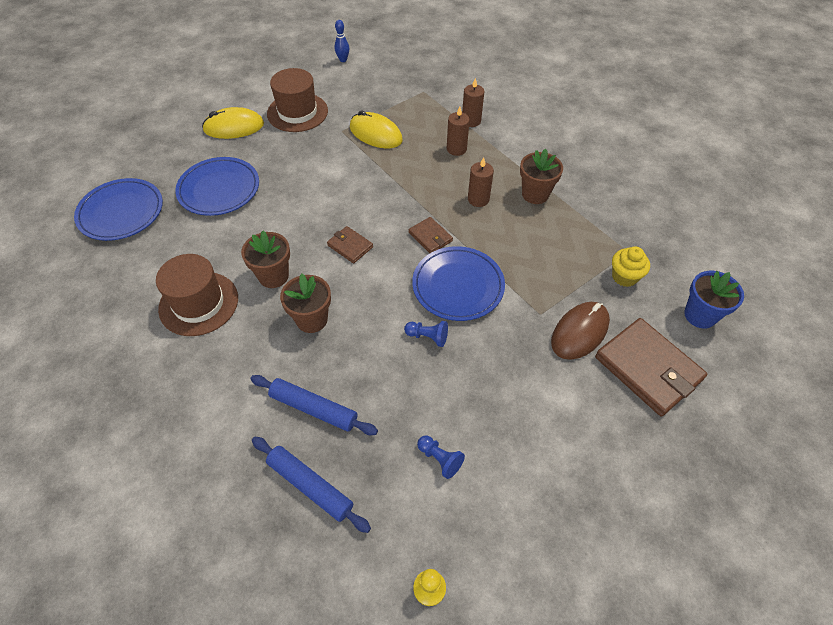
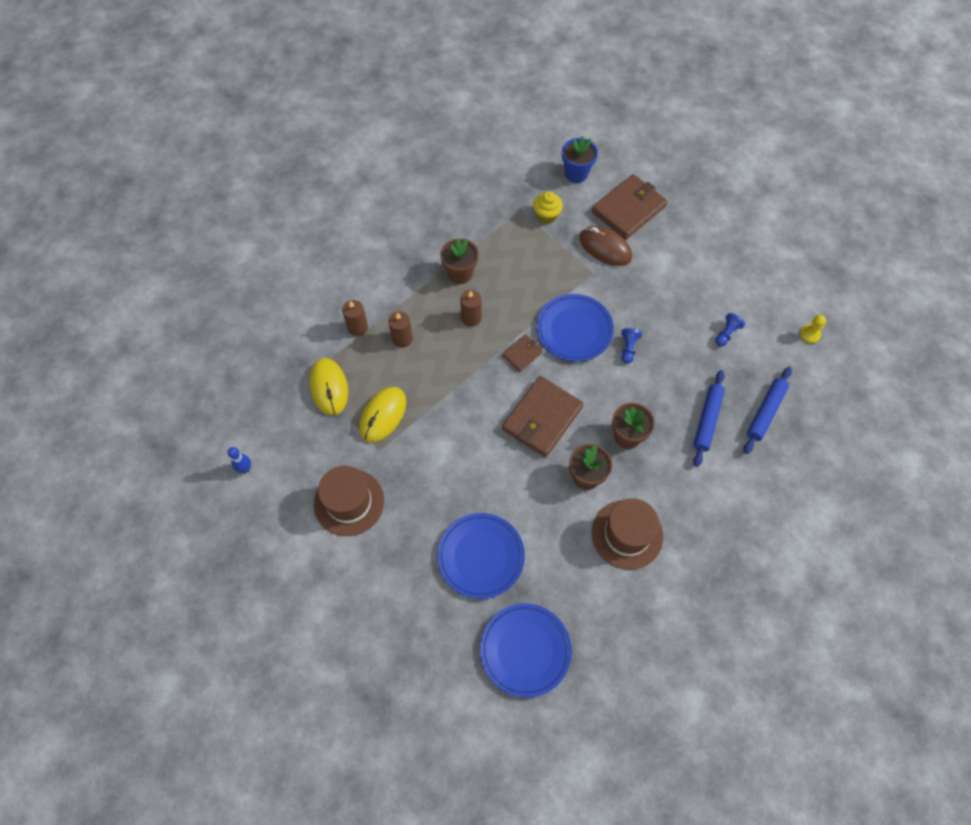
camera: 95 degrees left, 10 degrees up
(234, 127) = (378, 567): yellow mouse -> yellow mouse (329, 387)
(350, 246) = (542, 418): brown wallet -> brown wallet, size x2.00

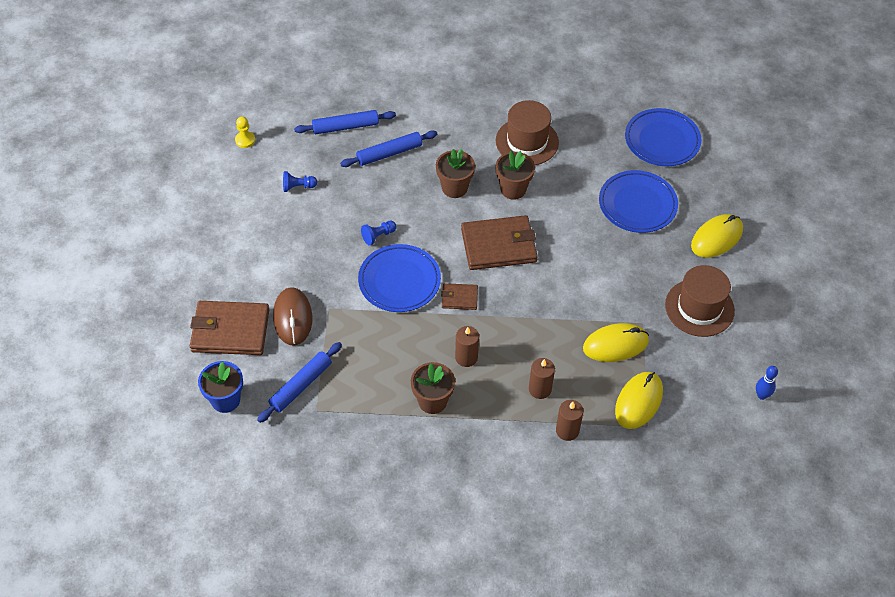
camera: 135 degrees left, 10 degrees down
(389, 584) = (716, 238): none -> yellow mouse
(546, 216) = (300, 386): yellow cupcake -> blue rolling pin

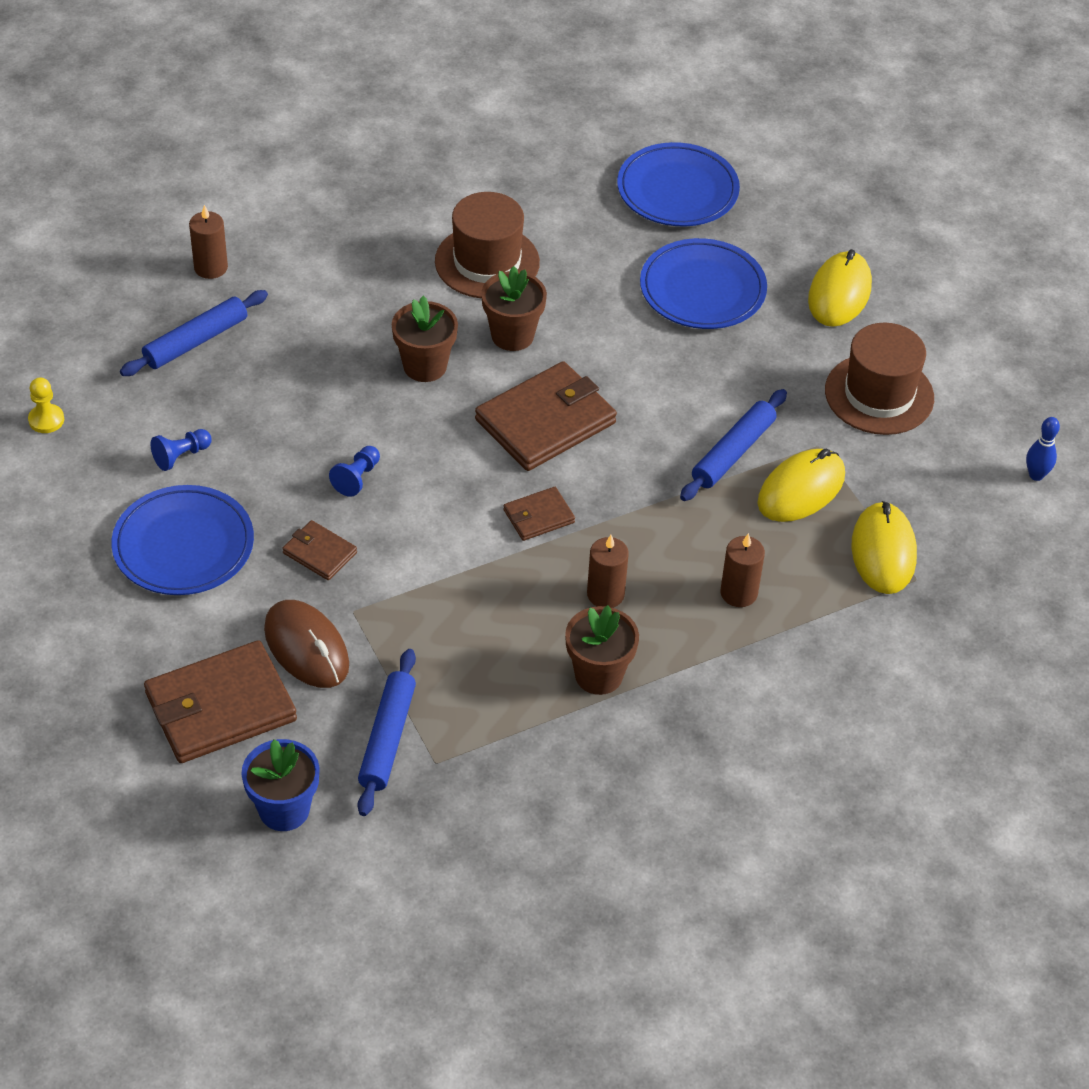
camera: 30 degrees left, 5 degrees down
(332, 269) = (319, 553): none -> brown wallet
(389, 153) = (291, 354): blue rolling pin -> blue rolling pin (733, 452)
(399, 281) = (433, 529): blue plate -> blue plate (183, 545)
(567, 430) = (814, 632): brown candle -> brown candle (211, 267)

